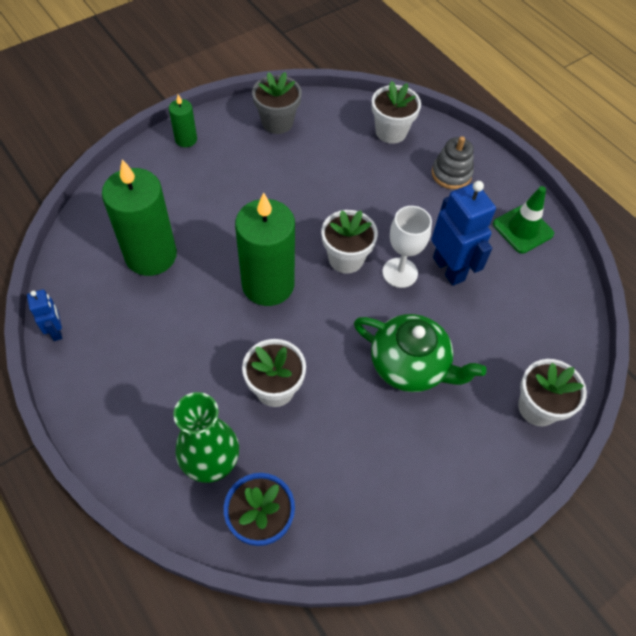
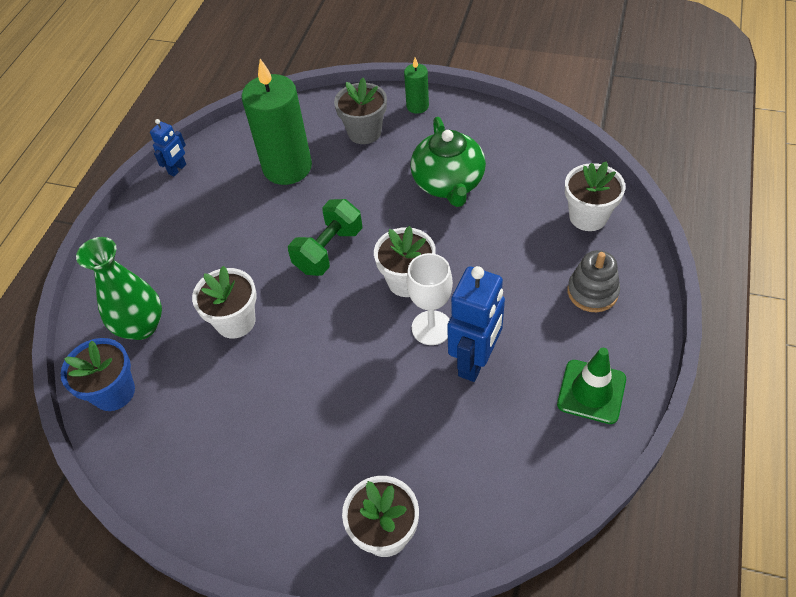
camera: 60 degrees right, 5 degrees down
(268, 284) = (329, 250): green candle -> green dumbbell
(277, 122) = (502, 141): grey flower pot -> grey flower pot (364, 132)
(410, 365) = (339, 399): green teapot -> green teapot (448, 183)

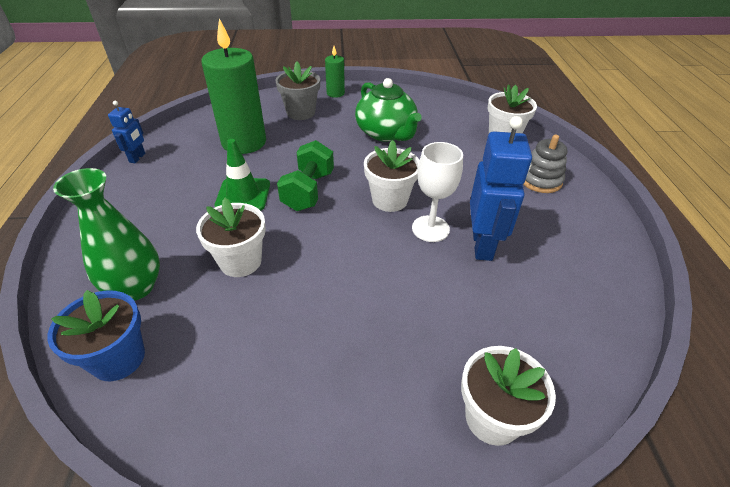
camera: 25 degrees left, 10 degrees down
(591, 392) = (590, 246): green traffic cone -> green traffic cone (243, 195)

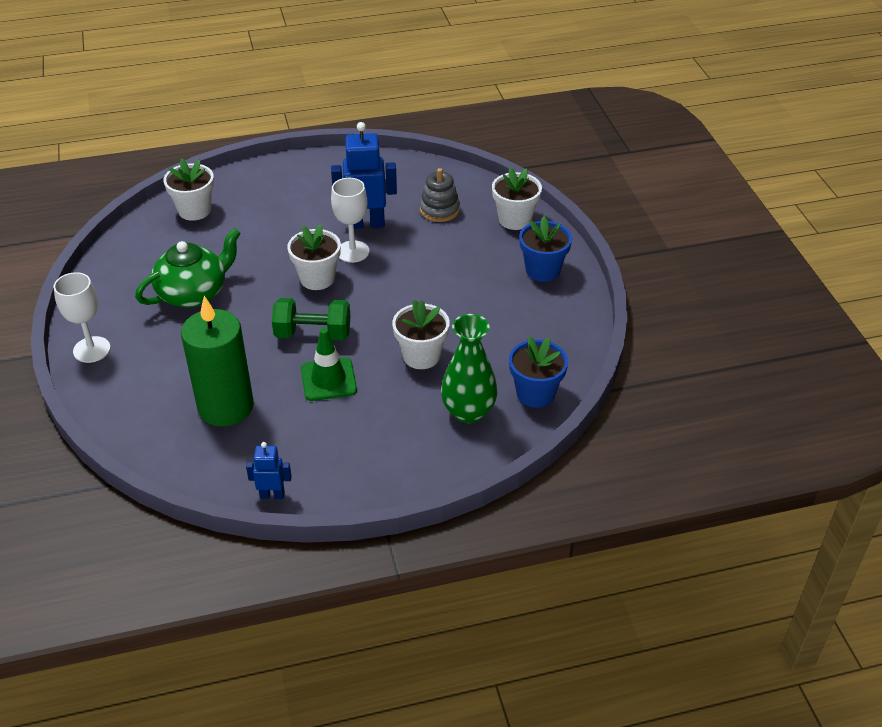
camera: 100 degrees left, 0 degrees up
(301, 113) = (148, 372): grey flower pot -> none
(335, 93) = (92, 349): green candle -> white goblet
(356, 430) = (542, 270): none -> blue flower pot
(540, 180) = (270, 191): grey stacking toy -> grey stacking toy (439, 210)

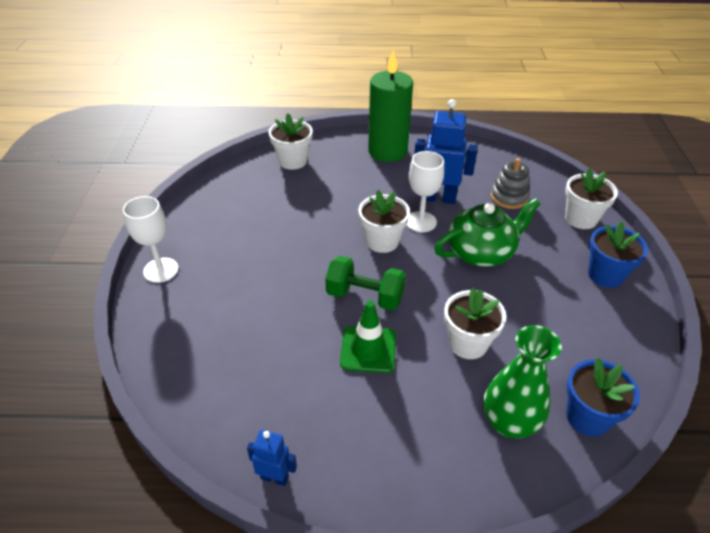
camera: 15 degrees right, 0 degrees up
(194, 293) = (268, 234): green teapot -> green teapot (481, 252)
(226, 407) = (260, 357): green candle -> green candle (387, 151)

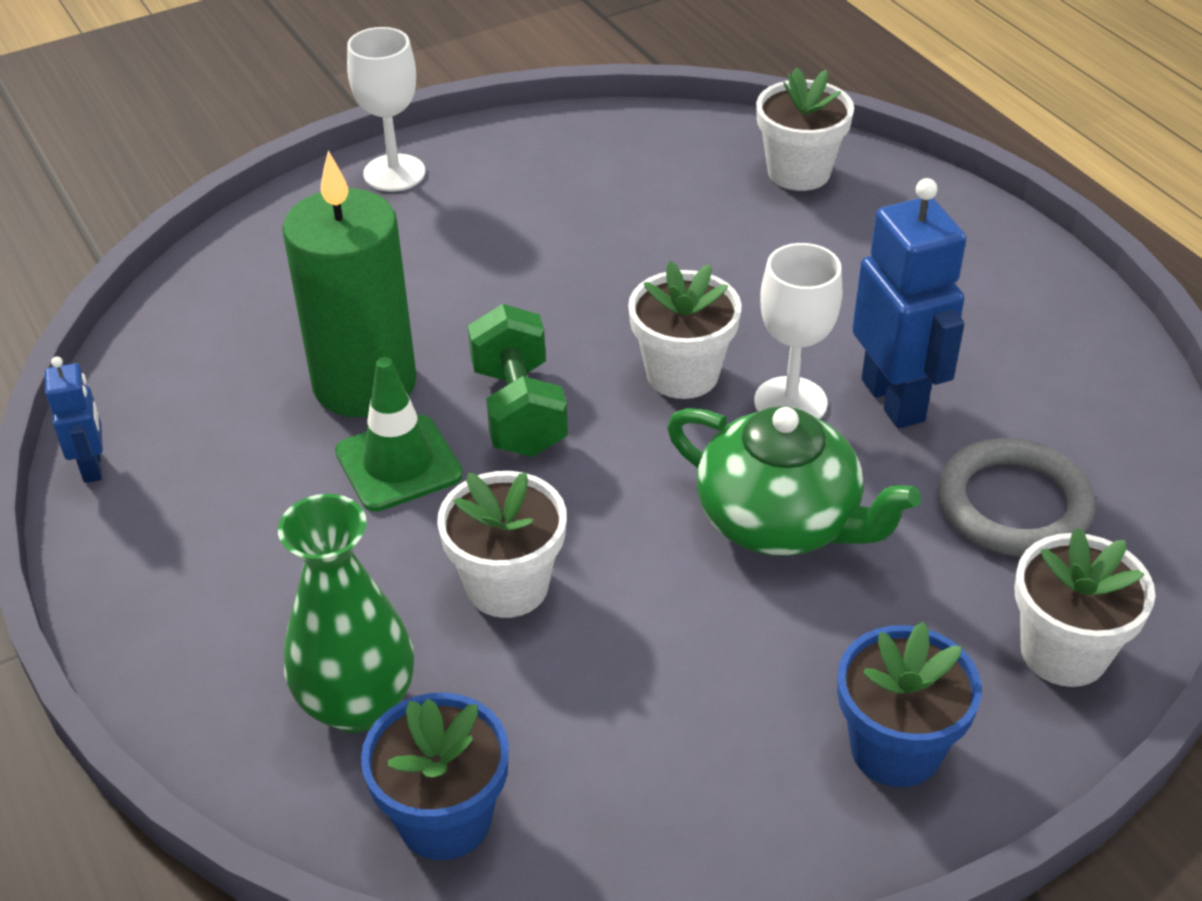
camera: 60 degrees right, 0 degrees up
(387, 151) = (971, 271): green candle -> green candle (364, 384)
(509, 197) = (1013, 505): grey stacking toy -> grey ring

